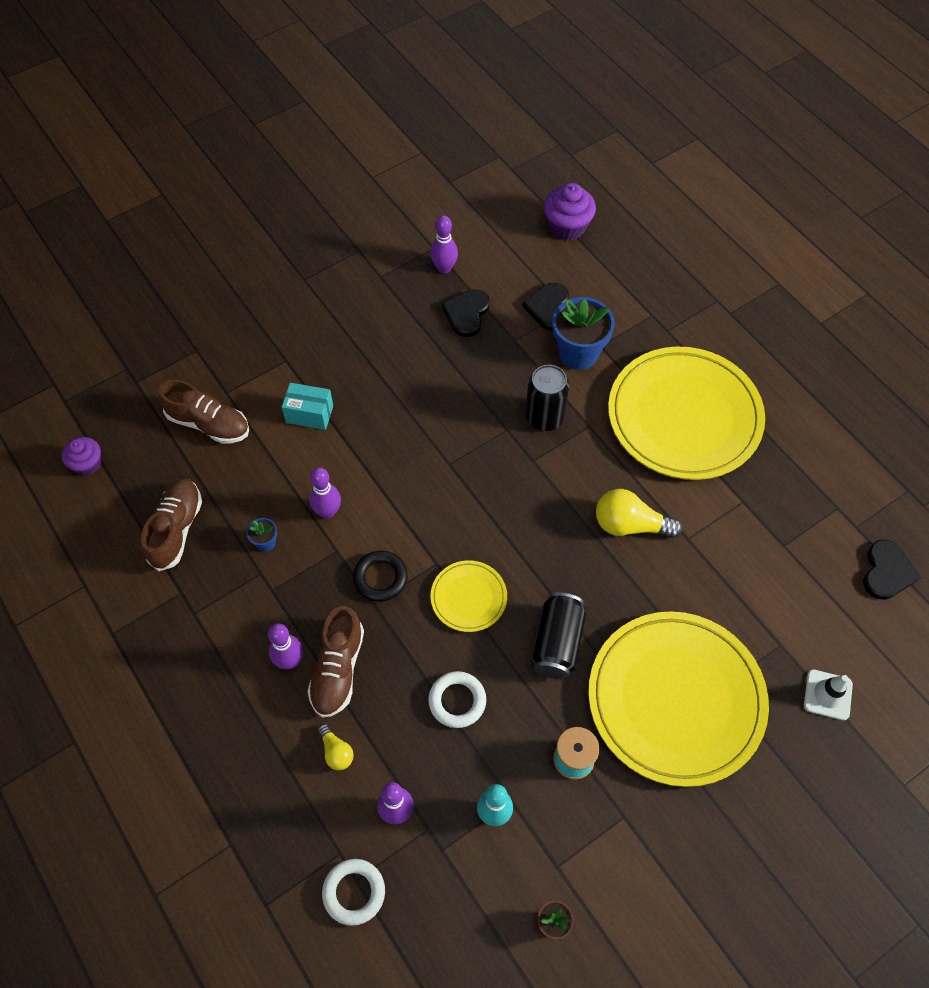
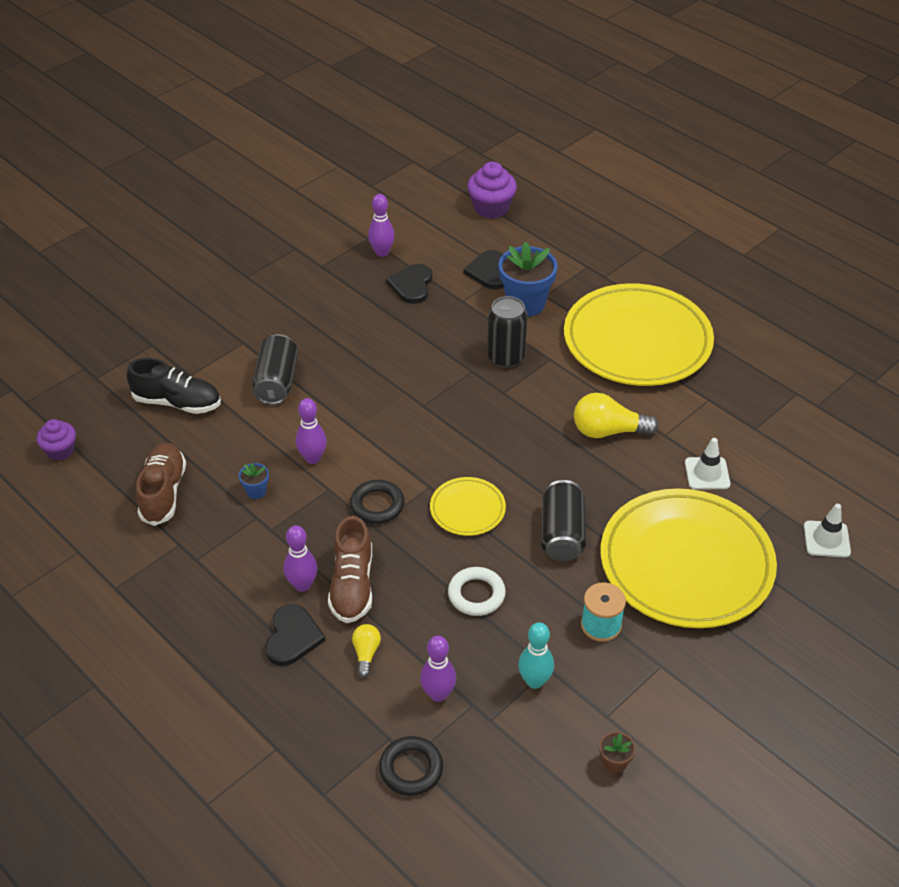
camera: 10 degrees left, 15 degrees down
(208, 424) = (177, 402): brown shoe -> black shoe
(309, 414) = (277, 382): turquoise box -> black can
(336, 751) = (366, 653): yellow light bulb -> yellow light bulb turned 135 degrees counterclockwise
(354, 892) = (411, 769): white ring -> black ring
(721, 593) = (707, 473): none -> white traffic cone
(887, 572) = (854, 436): black heart -> black heart (292, 637)

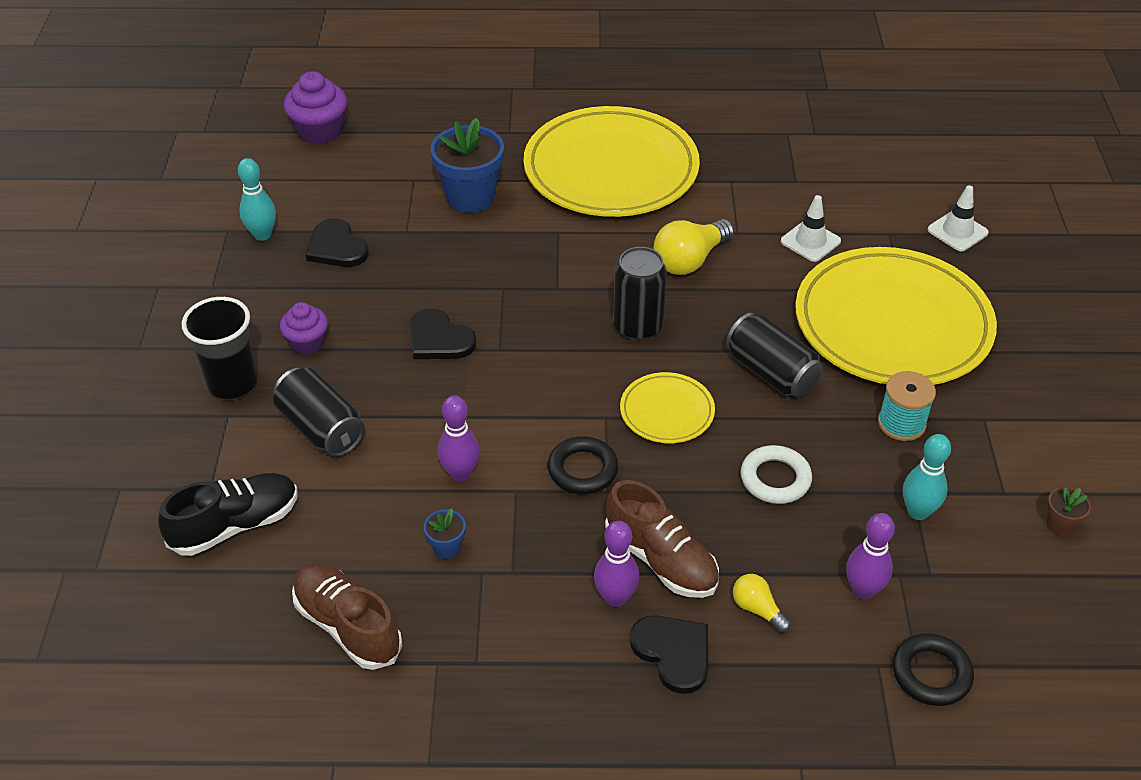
camera: 45 degrees left, 0 degrees up
(60, 450) = (160, 677): purple cupcake -> purple cupcake (307, 342)
(265, 327) = (233, 384): none -> black cup
(382, 252) = (262, 235): purple bowling pin -> turquoise bowling pin
(489, 272) = (397, 190): black heart -> black heart (439, 339)
(505, 357) = (517, 256): black can -> black can (637, 326)

